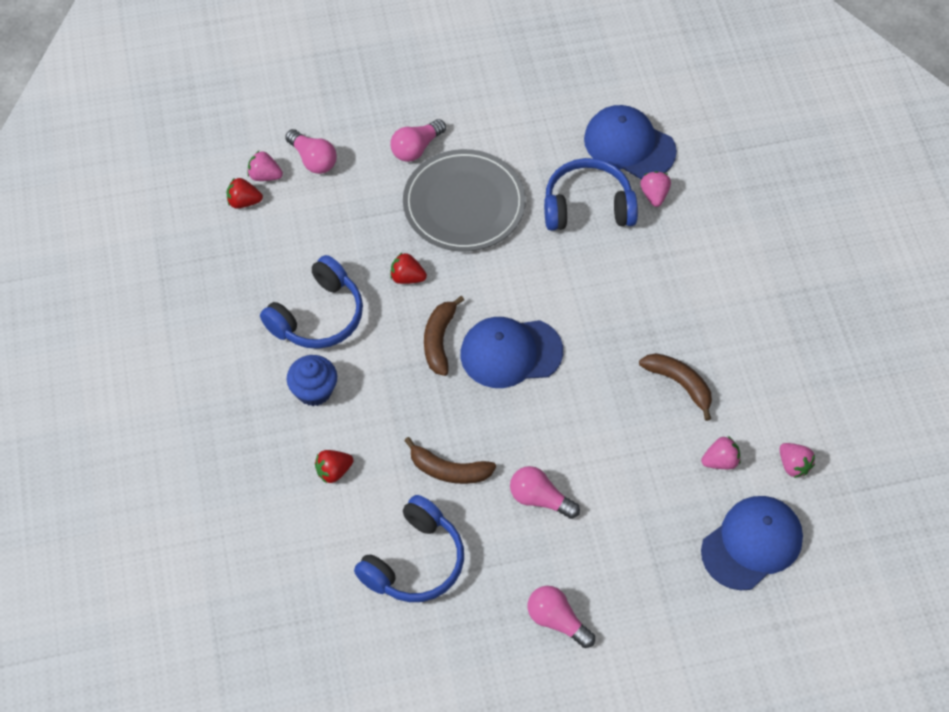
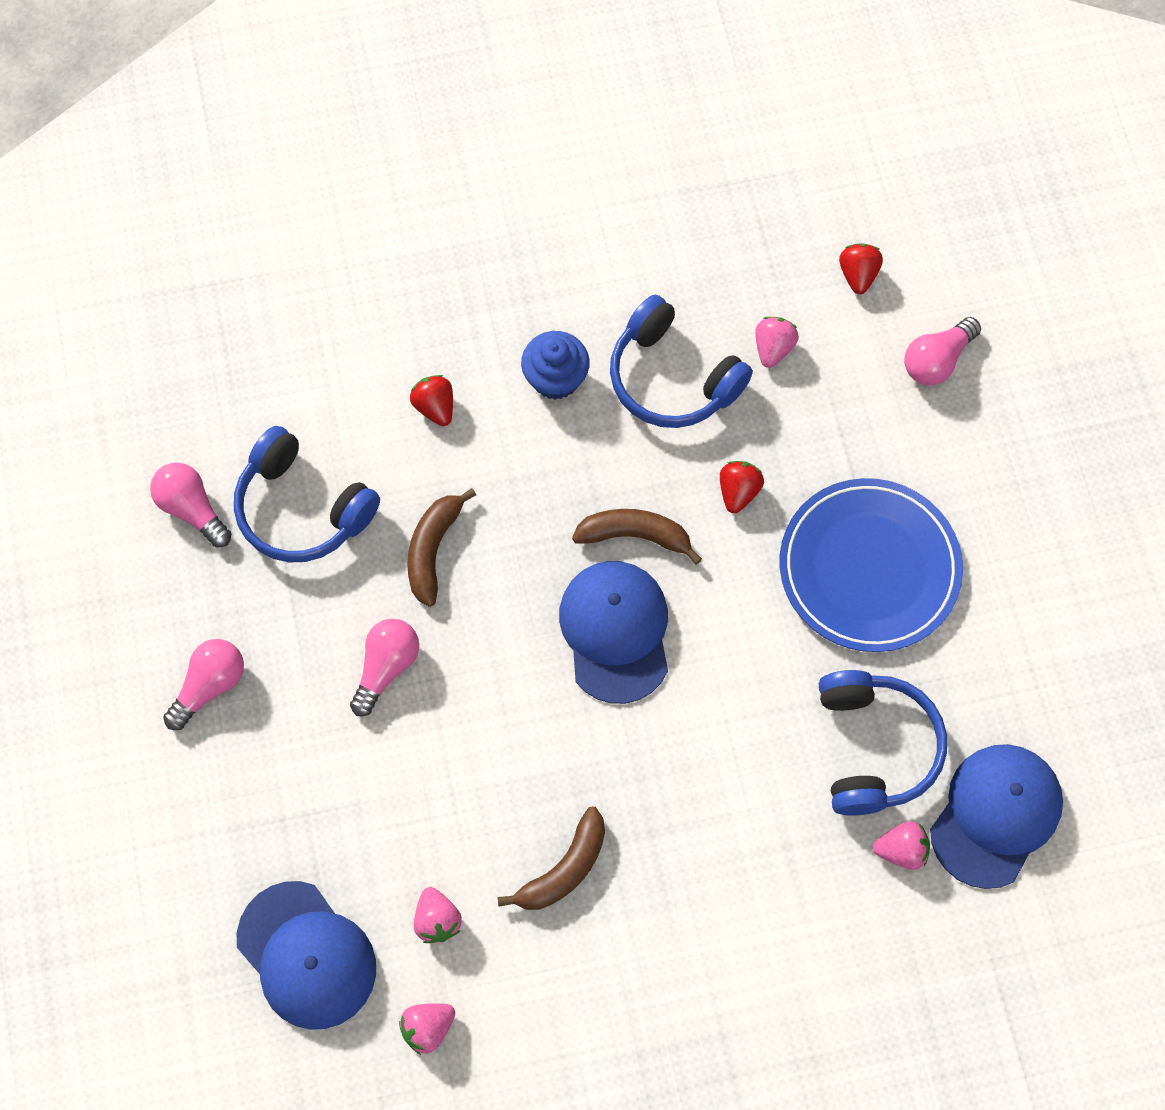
camera: 90 degrees right, 10 degrees up
(265, 176) = (904, 299): pink strawberry -> pink strawberry (773, 348)
(416, 148) = (967, 500): pink light bulb -> pink light bulb (192, 509)
(464, 204) = (869, 568): grey plate -> blue plate

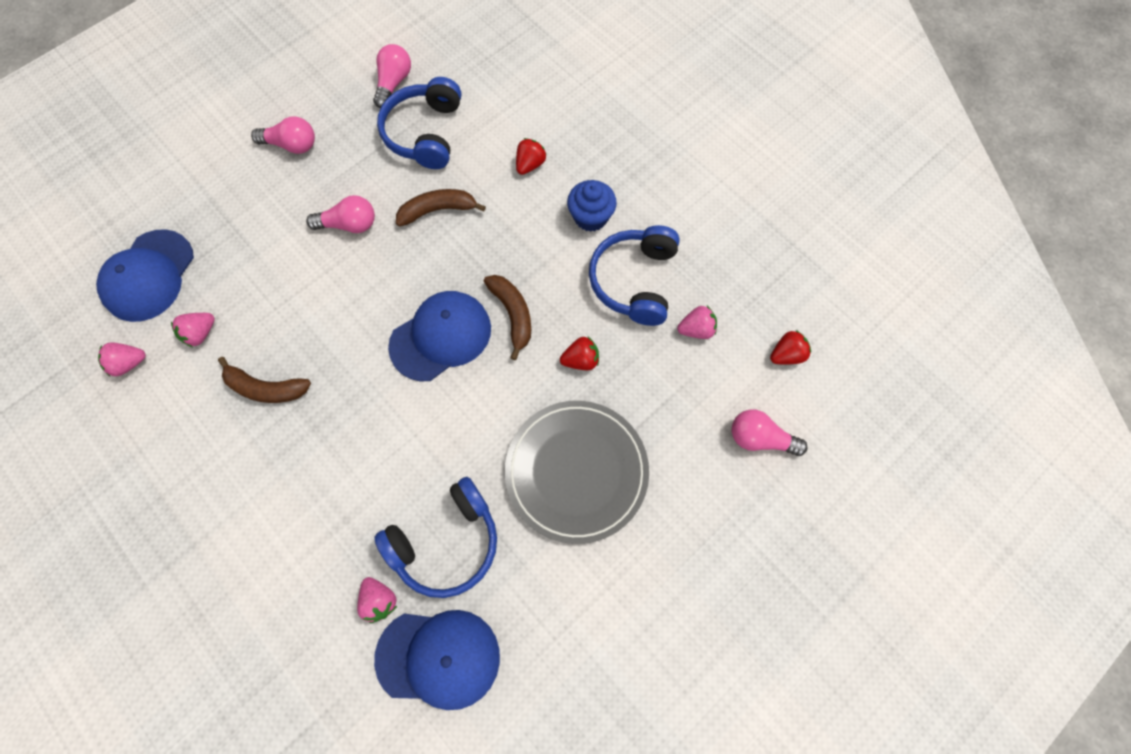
camera: 60 degrees right, 0 degrees up
(428, 1028) = (129, 363): pink strawberry -> pink strawberry turned 45 degrees counterclockwise
(869, 568) = (576, 471): blue plate -> grey plate

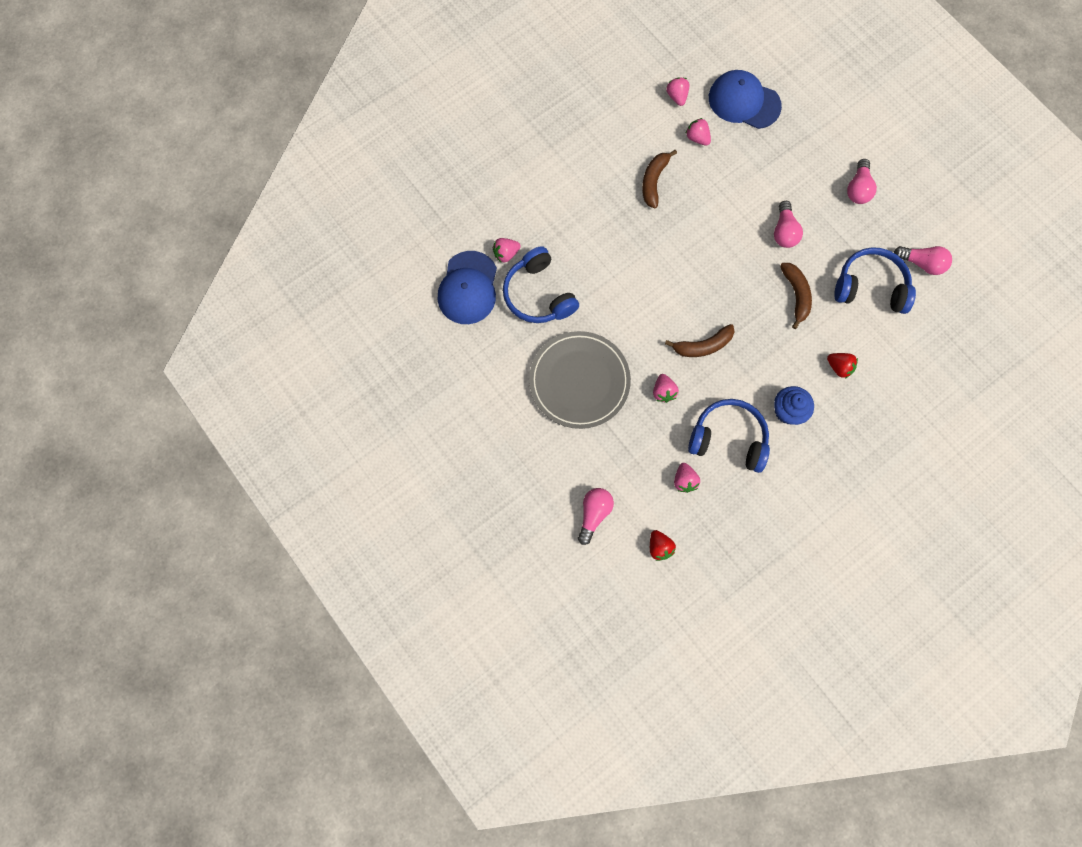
camera: 95 degrees right, 5 degrees up
(441, 337) = (687, 295): blue cap -> none
(581, 360) = (663, 392): red strawberry -> pink strawberry

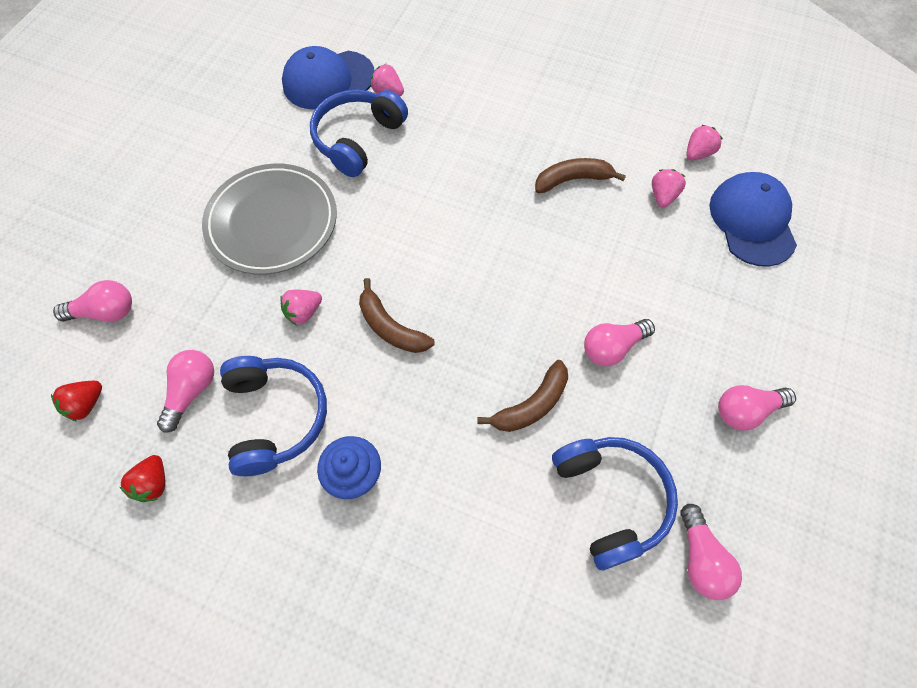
camera: 60 degrees right, 10 degrees down
(684, 480) = (192, 391): pink strawberry -> pink light bulb
(839, 367) = (459, 514): red strawberry -> red strawberry (153, 483)

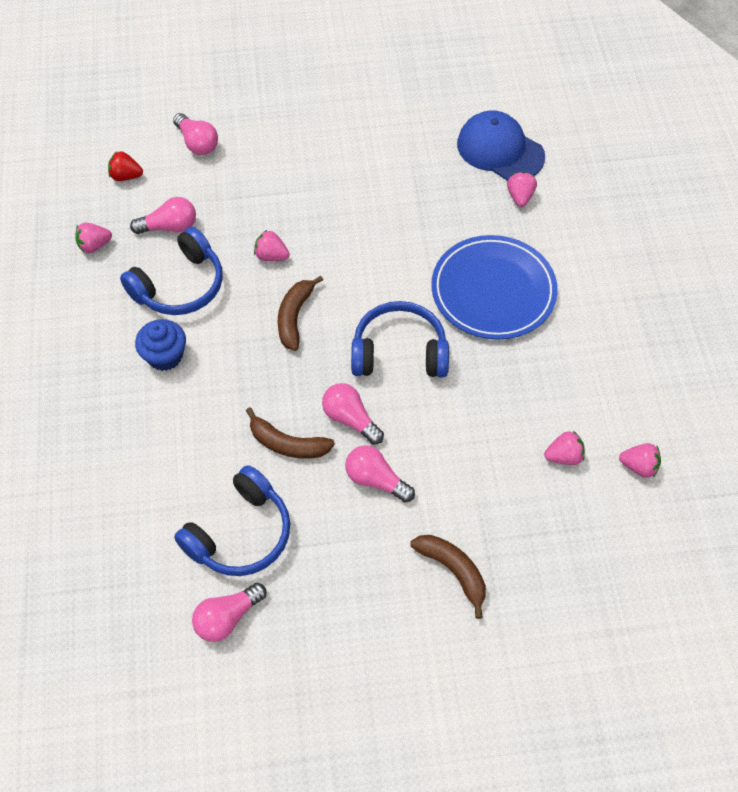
camera: 60 degrees right, 5 degrees down
(153, 483) = (94, 245): red strawberry -> pink strawberry
(272, 222) = (335, 192): grey plate -> none
(357, 139) = (454, 202): blue headphones -> blue headphones (399, 352)
(470, 159) = (493, 291): none -> blue plate
(572, 180) = (529, 377): brown banana -> brown banana (453, 571)
(746, 410) = (379, 607): pink light bulb -> pink light bulb (350, 419)
(752, 221) = (590, 543): blue cap -> none

